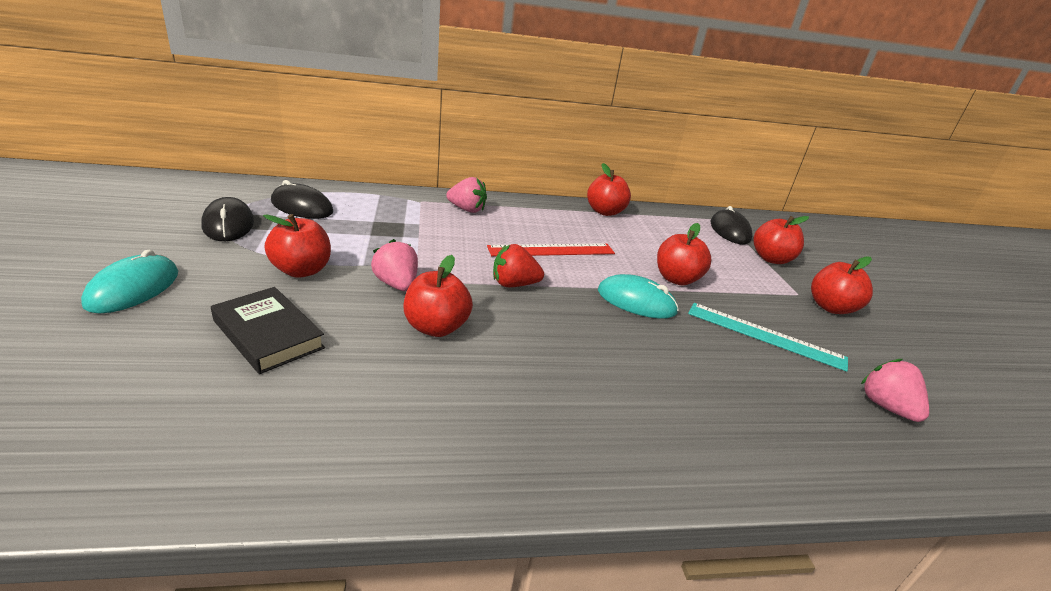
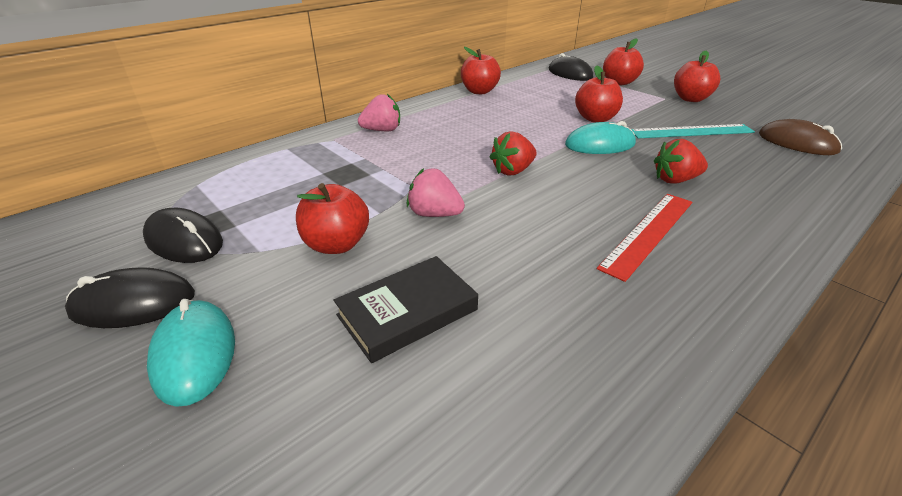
camera: 30 degrees left, 5 degrees up
(268, 334) = (407, 312): black book -> black book turned 45 degrees counterclockwise
(302, 207) = (232, 190): black mouse -> black mouse (133, 303)
(436, 327) = (519, 230): red apple -> none
(552, 250) = (493, 134): red ruler -> red ruler (648, 233)
(654, 364) = (675, 180): none -> red strawberry
(886, 407) = (797, 143): pink strawberry -> brown mouse

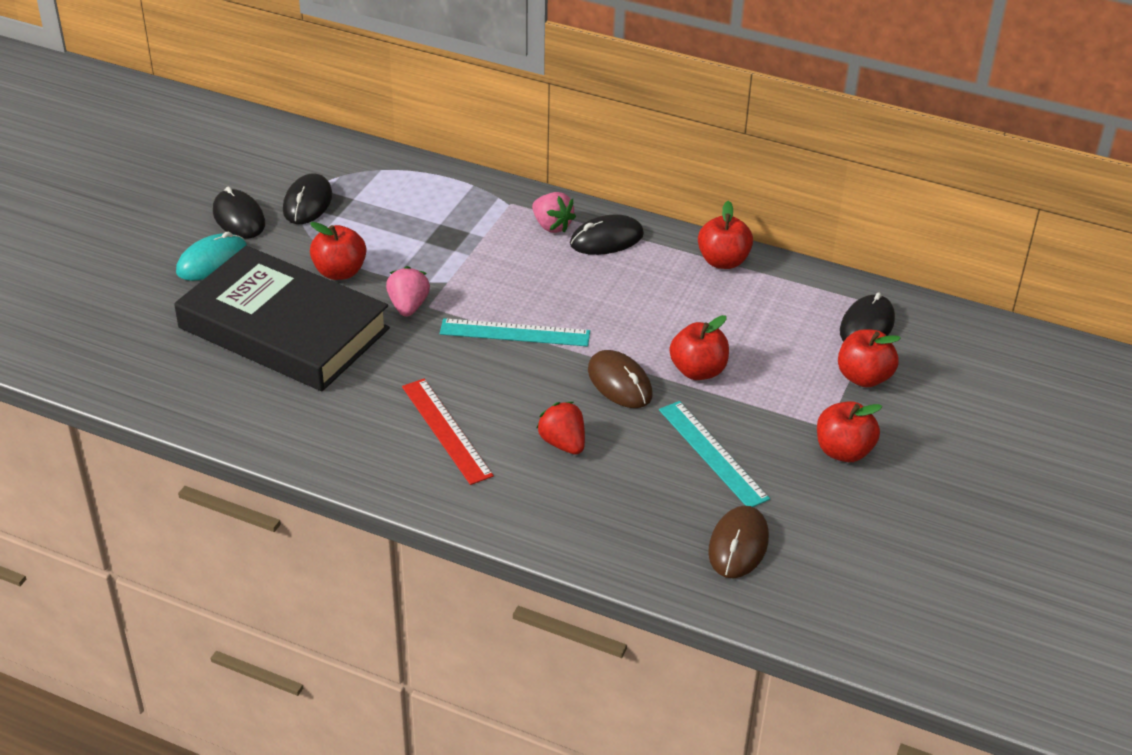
camera: 65 degrees right, 5 degrees up
(407, 312) = (284, 328): black book -> black book, size x2.13
(420, 116) = (606, 239): none -> black mouse
(513, 171) = (515, 333): red strawberry -> turquoise ruler
(600, 144) = (619, 383): turquoise mouse -> brown mouse
(648, 233) = (446, 430): red ruler -> red ruler turned 45 degrees clockwise

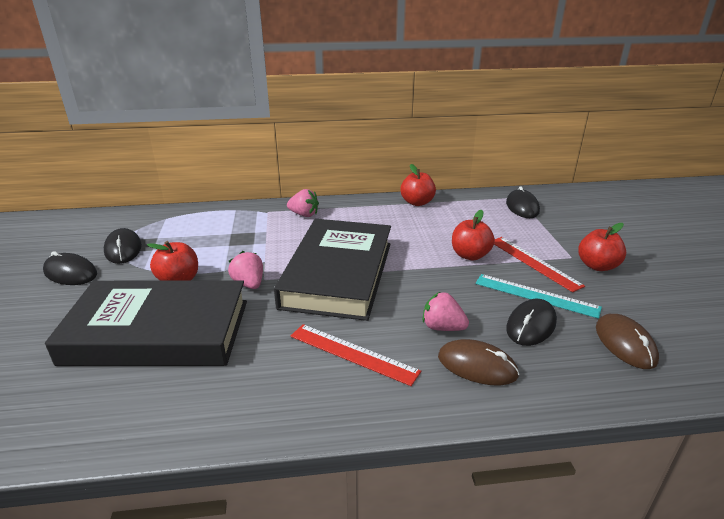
camera: 30 degrees left, 10 degrees down
(212, 261) = (62, 307): turquoise mouse -> none
(515, 333) = (338, 274): turquoise ruler -> black book
(563, 443) = (442, 327): red strawberry -> pink strawberry
(606, 239) = (343, 211): black mouse -> black mouse (531, 325)
(619, 383) = (434, 278): brown mouse -> brown mouse (477, 366)
(766, 413) = (533, 262): none -> red ruler
(864, 377) = (554, 228): red apple -> none

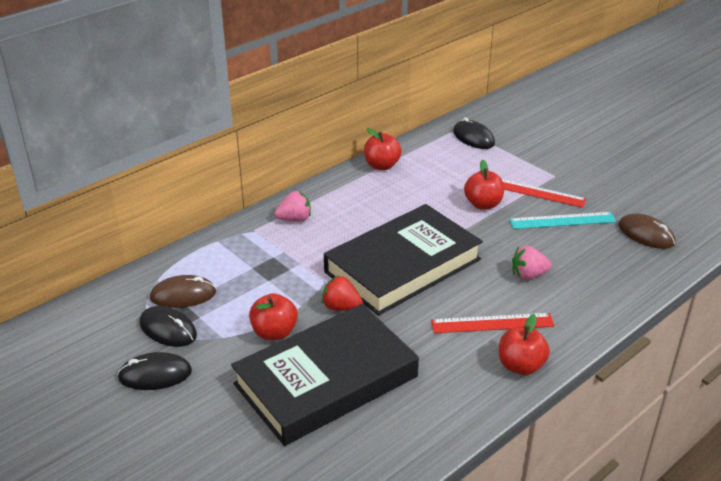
camera: 35 degrees left, 5 degrees up
(249, 284) = (341, 307): pink strawberry -> red strawberry
(338, 274) = (403, 266): black book -> black book turned 75 degrees clockwise
(477, 366) = (578, 292): brown mouse -> brown mouse (183, 295)
(531, 325) = (581, 246): black mouse -> none
(597, 266) = (578, 177): red apple -> red apple (520, 366)

